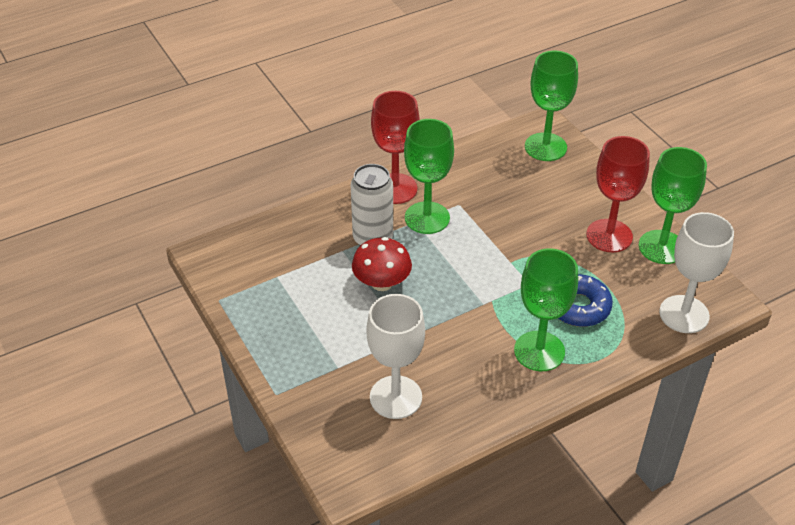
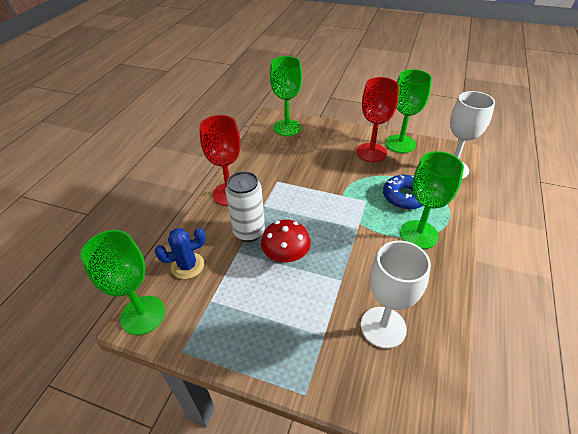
camera: 40 degrees left, 0 degrees up
(287, 235) = (187, 266): none -> blue cactus
(427, 218) = (268, 199): green goblet -> green goblet (143, 315)

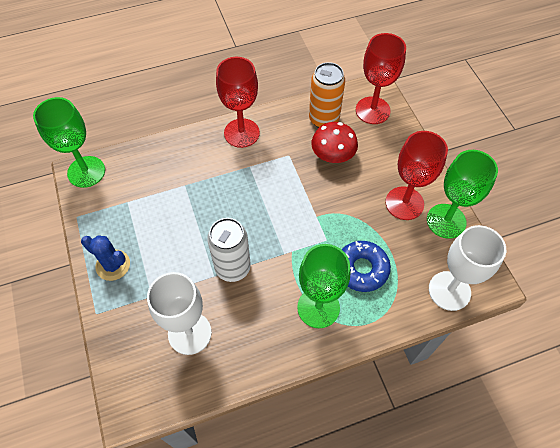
camera: 50 degrees right, 15 degrees up
(187, 266) = (146, 164): blue cactus -> blue cactus (113, 265)
(249, 232) = (211, 177): white can -> white can (232, 267)
(268, 150) = (324, 119): none -> orange can
(286, 256) = (207, 220): red mushroom -> red mushroom (332, 156)
(287, 128) = (372, 110): green goblet -> red goblet

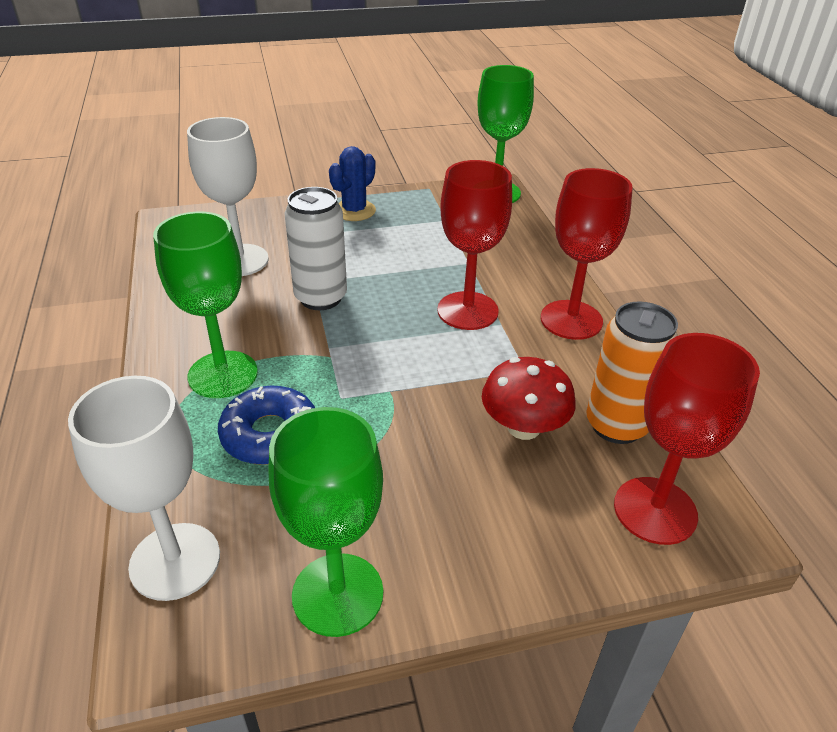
camera: 95 degrees right, 20 degrees down
(404, 203) = (397, 524): red goblet -> red goblet (467, 311)

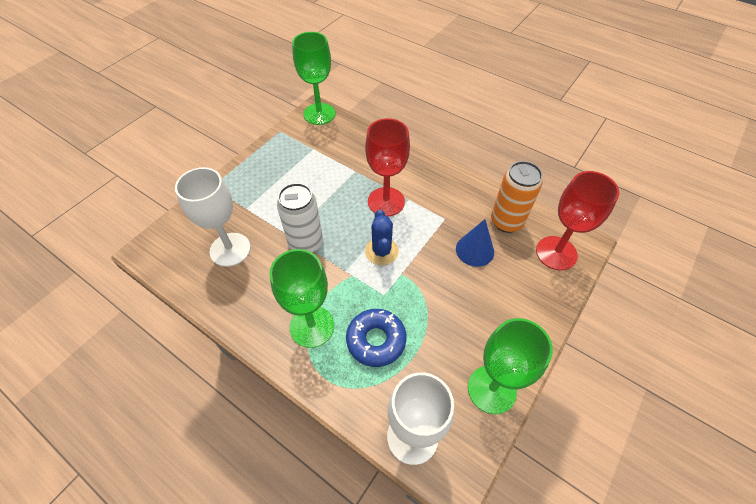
camera: 40 degrees left, 15 degrees up
(354, 211) = (256, 172): blue cactus -> blue cactus (381, 251)
(523, 427) = (475, 250): red mushroom -> blue cone
(571, 320) = (435, 176): red goblet -> none

